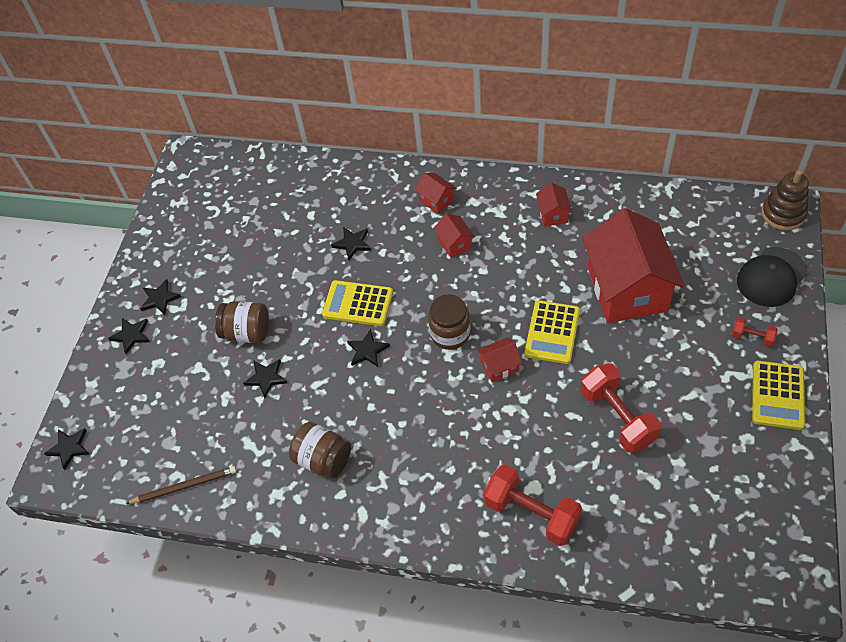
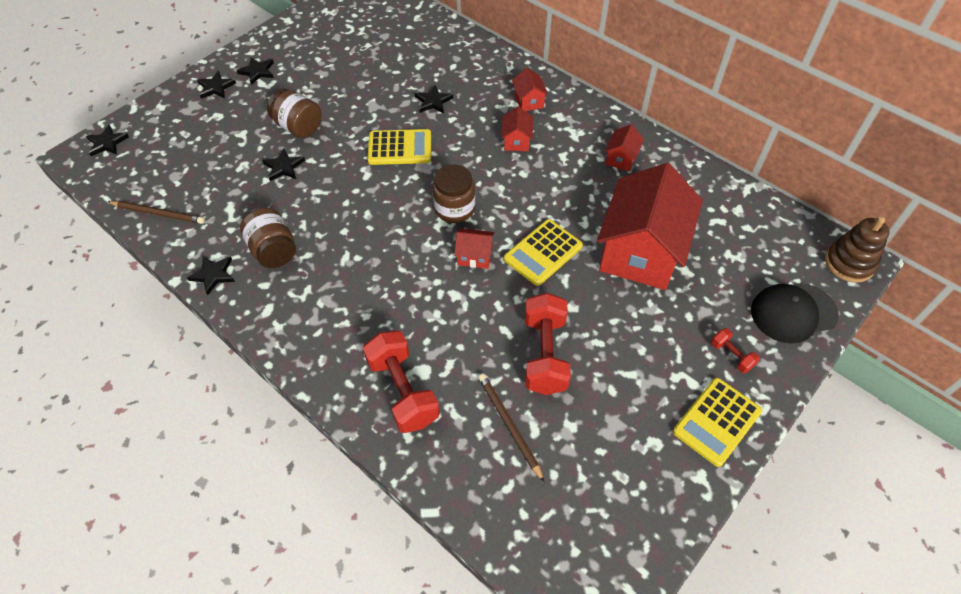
camera: 25 degrees right, 0 degrees up
(358, 304) = (400, 148): yellow calculator -> yellow calculator turned 135 degrees clockwise
(367, 350) = (377, 187): black star -> black star (213, 275)
(634, 490) = (509, 426): none -> brown pencil

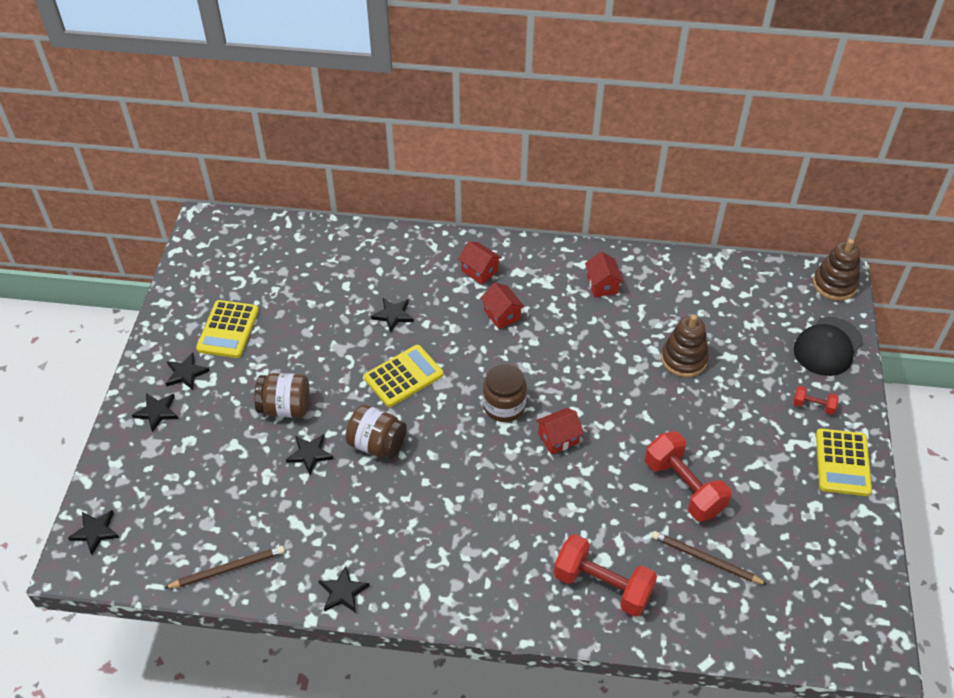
camera: 35 degrees left, 5 degrees down
(274, 251) = (378, 537): brown jar -> brown jar (377, 444)
(543, 252) = (610, 403): yellow calculator -> yellow calculator (228, 329)
(640, 252) = (684, 359): red house -> brown stacking toy

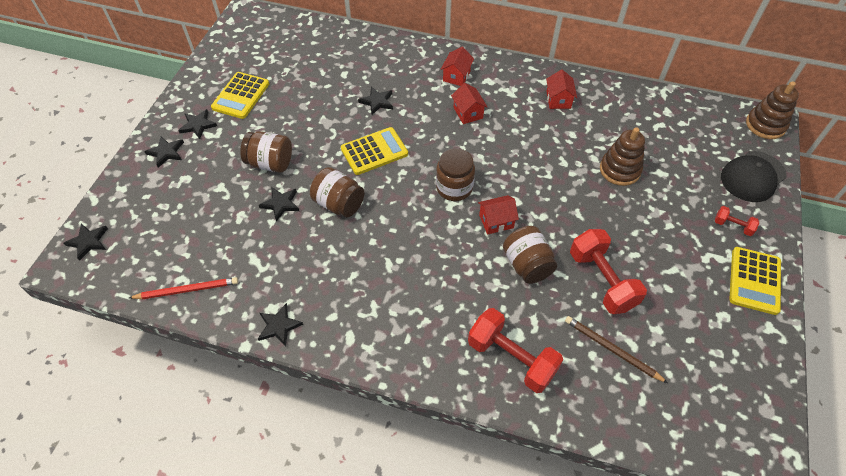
camera: 10 degrees right, 5 degrees up
(227, 569) = (187, 290): brown pencil -> red pencil
(479, 271) = (456, 76): red house -> red house turned 60 degrees clockwise
(601, 482) = (527, 265): none -> brown jar

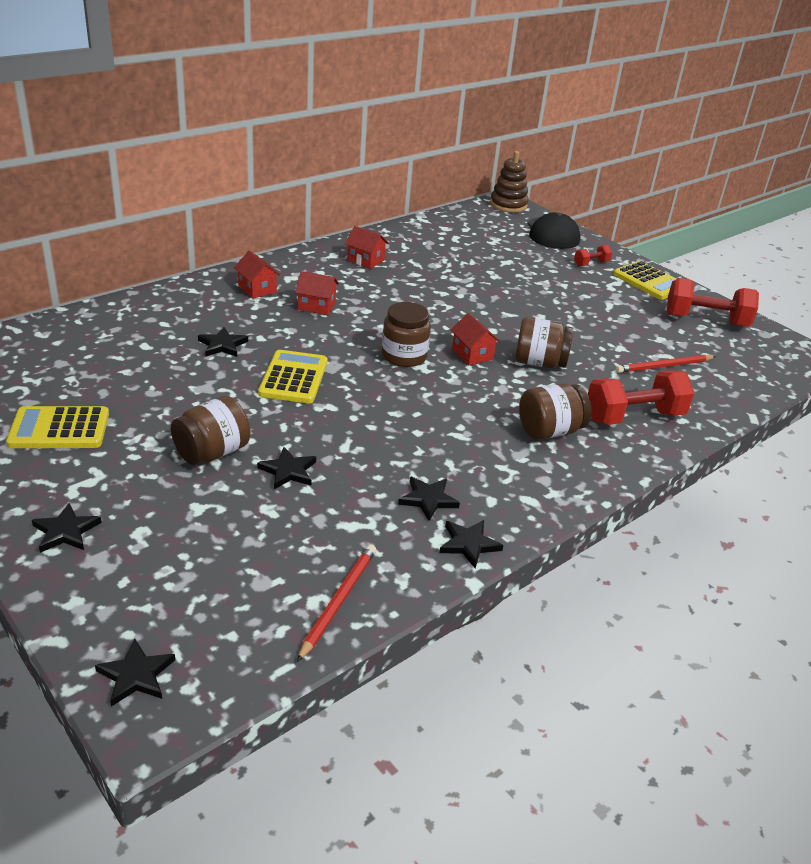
camera: 60 degrees left, 20 degrees down
(198, 125) = (57, 484): black star -> black star (428, 499)
(241, 96) = (59, 429): yellow calculator -> yellow calculator turned 120 degrees clockwise
(339, 204) = (339, 431): brown jar -> brown jar (549, 431)
(496, 221) = (472, 354): red house -> red house turned 45 degrees counterclockwise
(601, 280) = (591, 338): red dumbbell -> red dumbbell (706, 320)
(612, 350) = (664, 366): brown pencil -> red pencil
(619, 170) = (482, 275): brown stacking toy -> none

